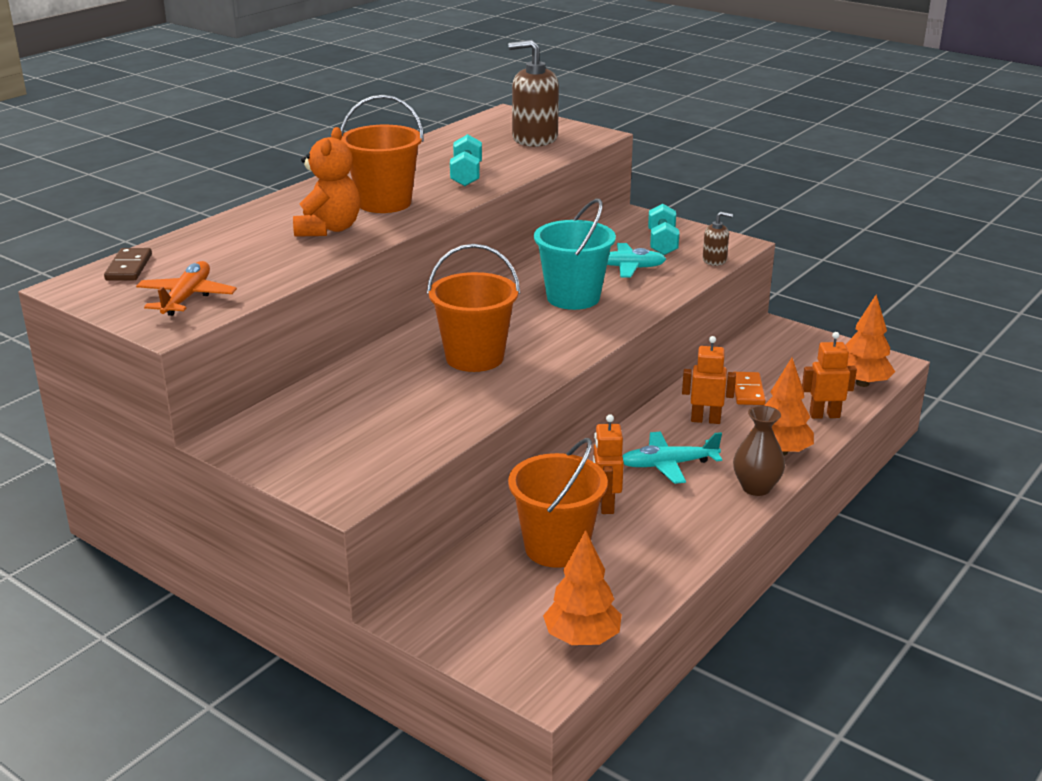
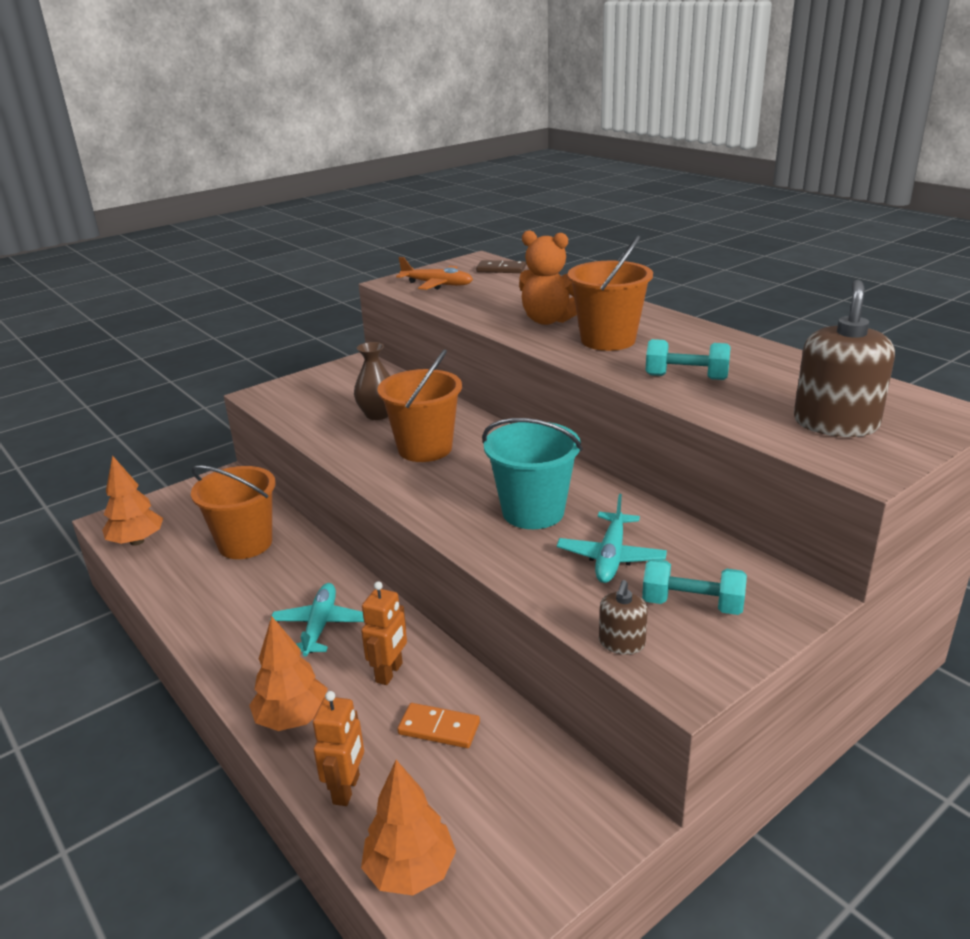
camera: 105 degrees right, 0 degrees up
(605, 505) = (283, 576): orange robot -> none
(756, 487) = (242, 679): brown vase -> brown vase (377, 414)

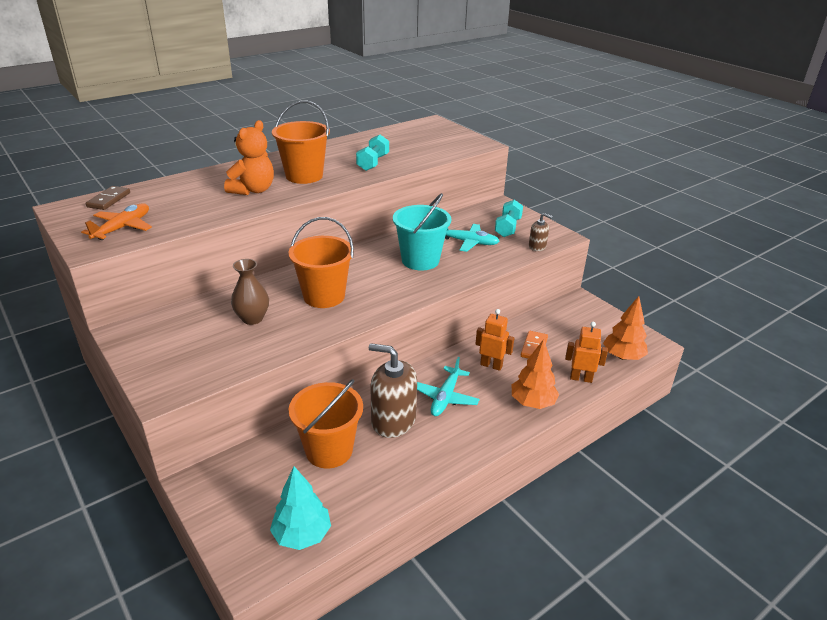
camera: 90 degrees left, 5 degrees up
(137, 541) = (302, 535): orange tree -> turquoise tree
(320, 626) = (445, 397): turquoise plane -> turquoise plane turned 75 degrees counterclockwise
(835, 423) = (438, 142): brown soap dispenser -> brown soap dispenser (393, 420)

